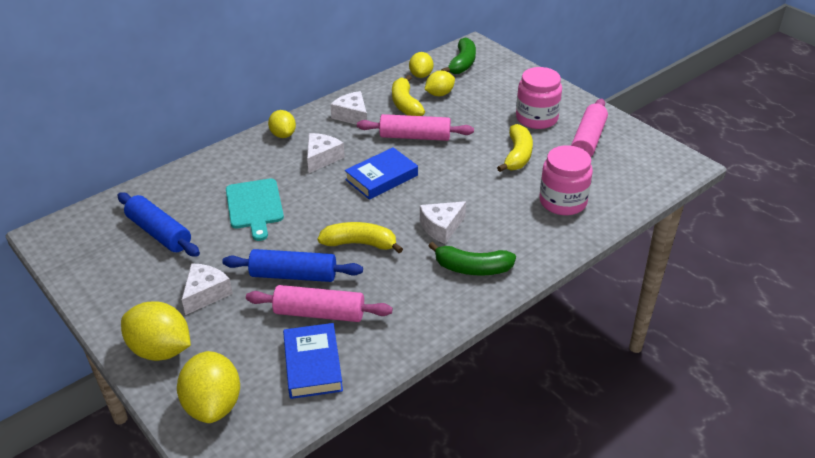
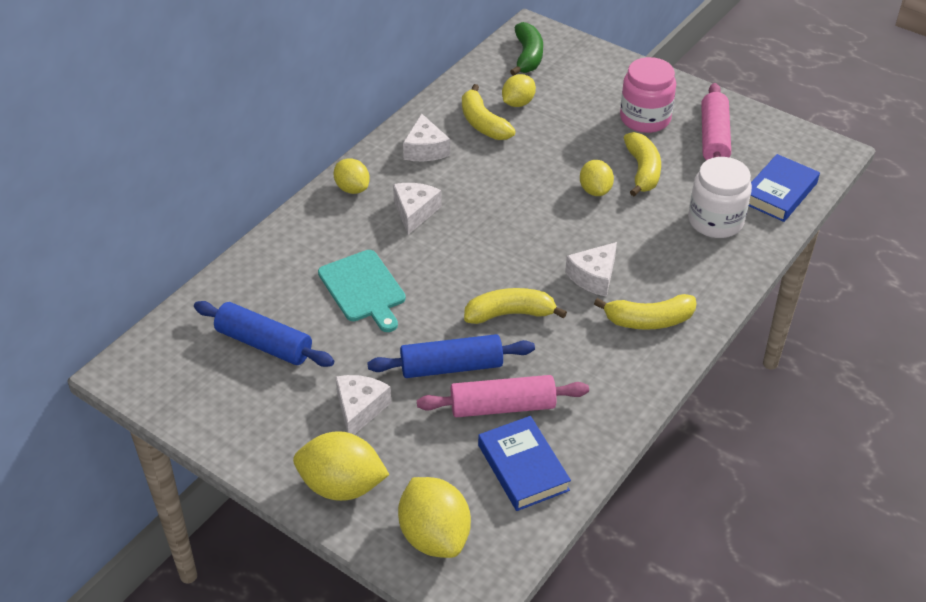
camera: 15 degrees left, 5 degrees up
(352, 116) = (425, 149): white cheese -> white cheese turned 135 degrees counterclockwise
(381, 177) = (497, 225): blue book -> blue book (779, 192)
(415, 137) = (513, 165): pink rolling pin -> none
(421, 75) = (484, 80): yellow lemon -> yellow lemon (595, 190)
(472, 268) = (649, 320): green banana -> yellow banana
(563, 202) = (715, 221): pink jar -> white jar

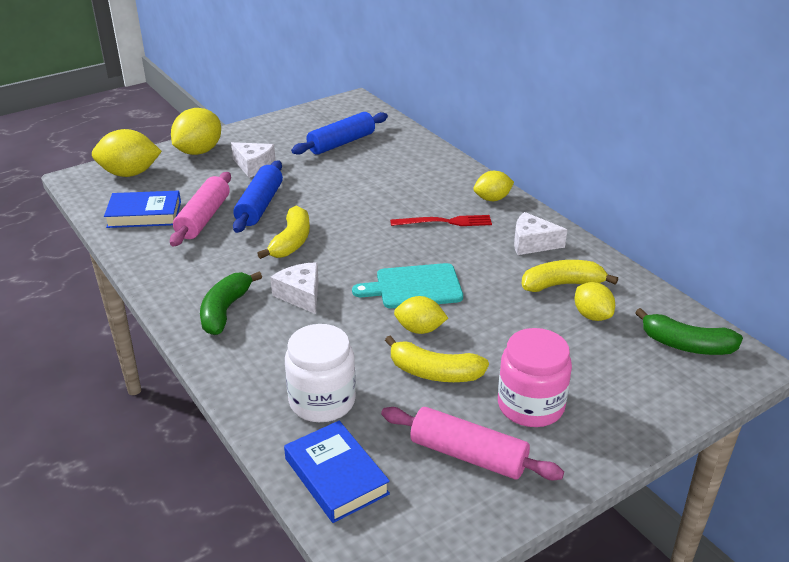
camera: 110 degrees right, 10 degrees down
(363, 289) = (368, 185): turquoise cutting board -> turquoise cutting board (414, 287)
(415, 212) = (445, 222): white cheese -> red fork
(649, 320) = (225, 311): yellow banana -> green banana

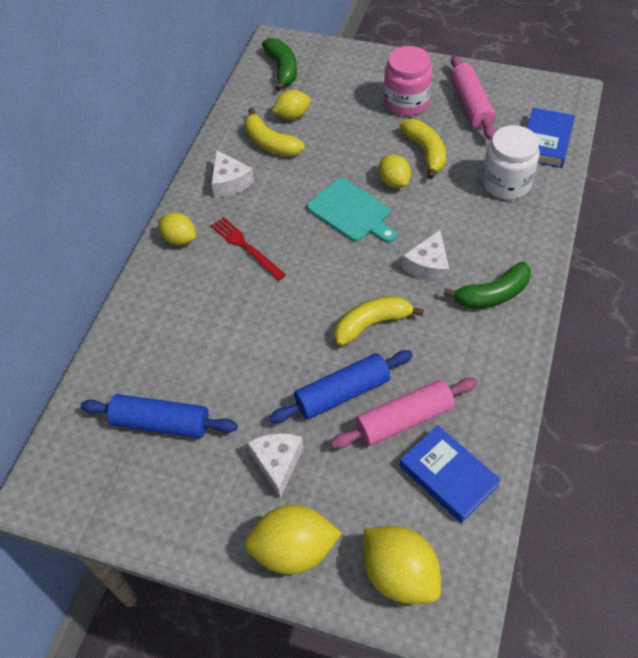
camera: 125 degrees left, 20 degrees up
(592, 315) = (292, 115): yellow lemon -> yellow lemon turned 45 degrees clockwise

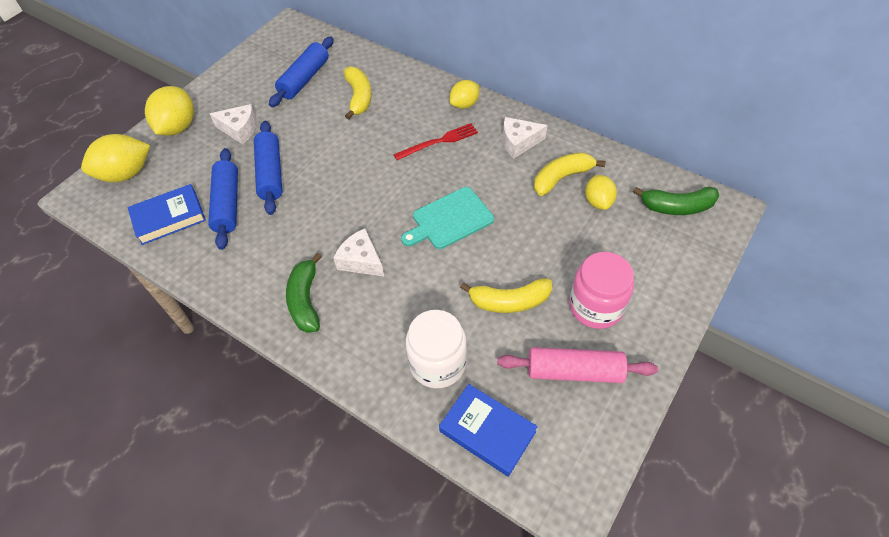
camera: 105 degrees right, 0 degrees up
(372, 324) = (321, 205): yellow banana -> yellow banana (359, 97)
(394, 181) = (476, 262): yellow lemon -> none
(404, 420) = (227, 204): pink rolling pin -> blue rolling pin

